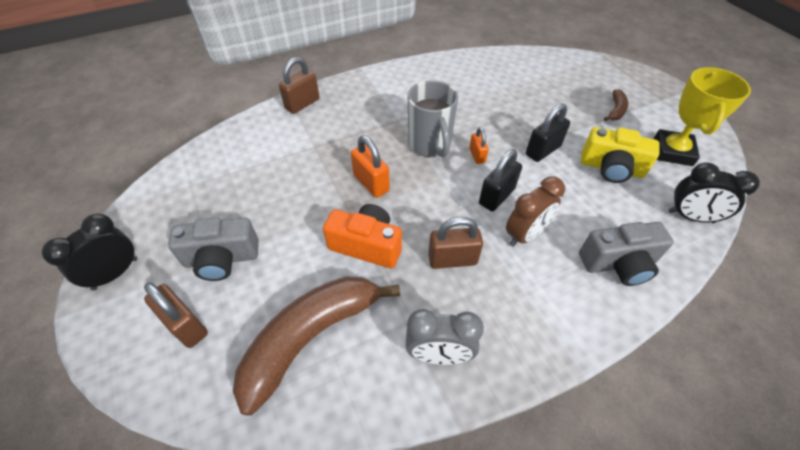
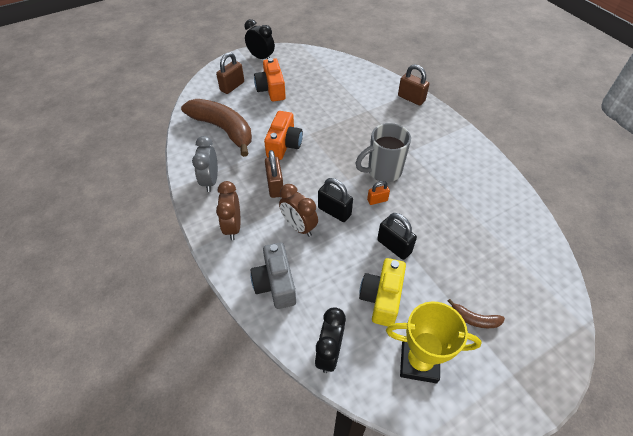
camera: 85 degrees right, 0 degrees up
(222, 259) = (271, 89): grey camera -> orange camera
(371, 183) = (337, 142): orange padlock -> none
(534, 316) = (233, 227): none -> brown clock

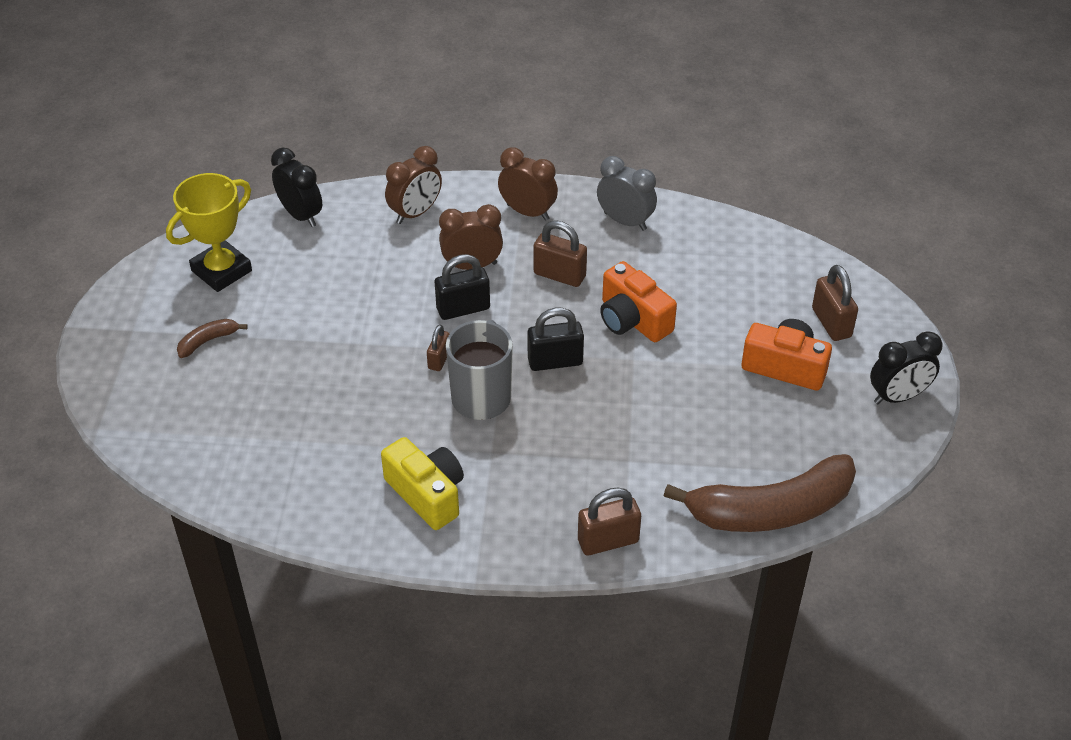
camera: 125 degrees right, 5 degrees down
(223, 129) = (723, 271): brown banana -> brown banana (770, 510)
(275, 284) = (415, 213): grey camera -> brown clock
(377, 200) = (439, 359): orange padlock -> brown padlock
(382, 298) = (311, 284): yellow camera -> yellow camera (427, 494)
(394, 246) = (358, 333): black padlock -> black padlock (555, 361)

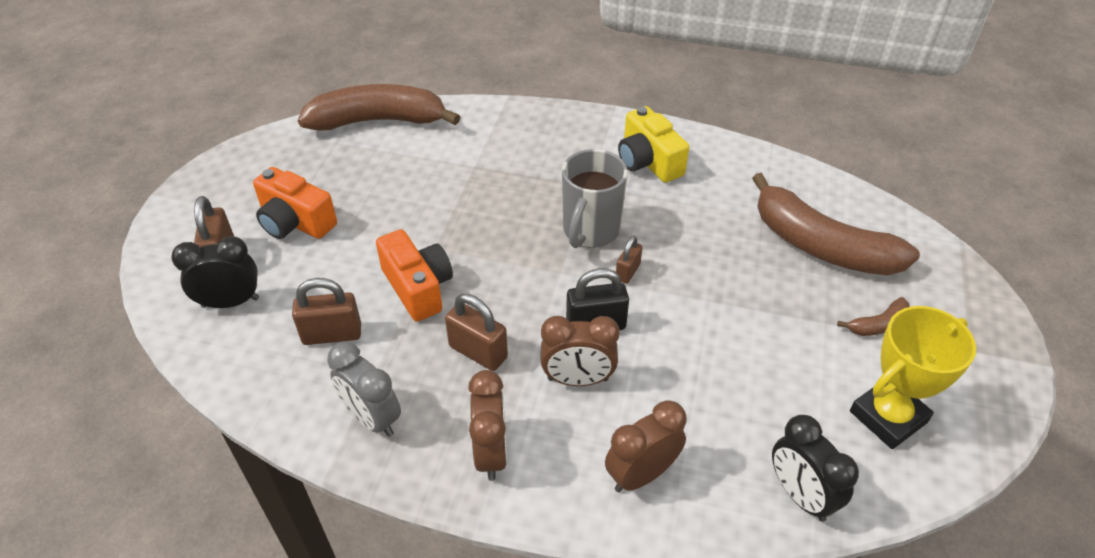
camera: 170 degrees left, 0 degrees up
(243, 412) = (821, 246): none -> brown banana
(528, 212) = (491, 453): brown clock -> brown clock turned 135 degrees counterclockwise
(555, 361) = (512, 255): black padlock -> none
(608, 541) = (511, 116): brown padlock -> brown padlock (332, 334)
(898, 396) = (215, 185): black clock -> black clock (230, 302)

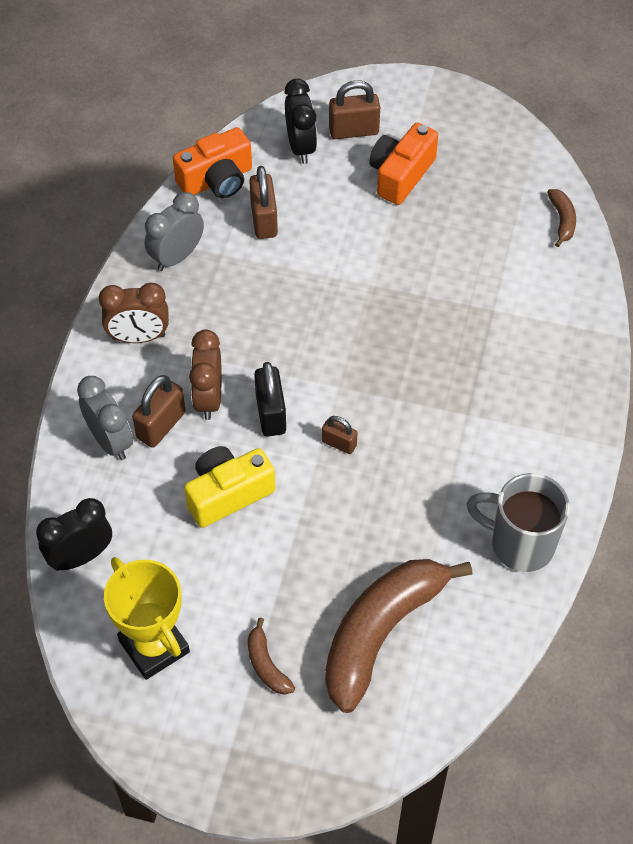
camera: 90 degrees right, 10 degrees up
(378, 121) = (562, 220): brown banana -> brown banana, size x0.42
(418, 287) = (318, 275): orange camera -> orange camera (217, 180)
(478, 352) = (241, 324): brown padlock -> brown padlock (161, 425)
(590, 231) = (396, 413): grey mug -> grey mug (519, 544)
(641, 474) = (110, 441): brown clock -> grey clock
(648, 161) = (513, 474): yellow camera -> yellow camera (228, 494)

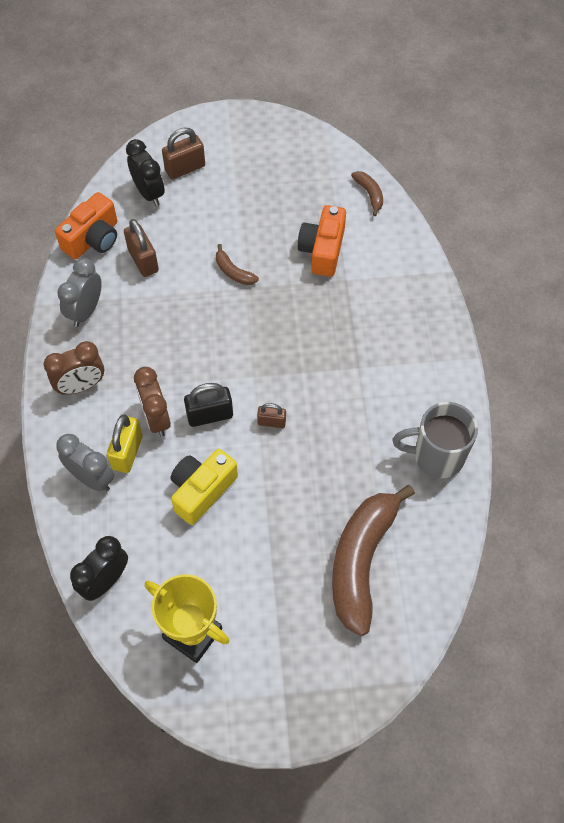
camera: 20 degrees left, 5 degrees up
(161, 425) = (127, 452): brown padlock -> yellow padlock
(266, 665) = (285, 617): brown banana -> brown banana (233, 272)
(271, 414) = (210, 415): black padlock -> black padlock turned 75 degrees counterclockwise
(401, 175) = (235, 193): orange camera -> orange camera (322, 250)

